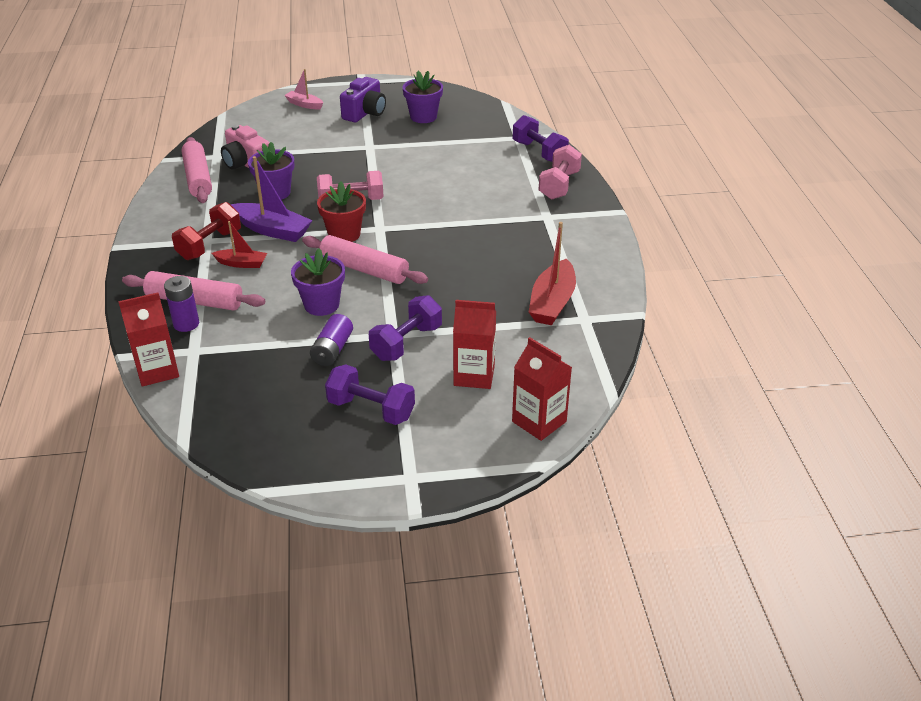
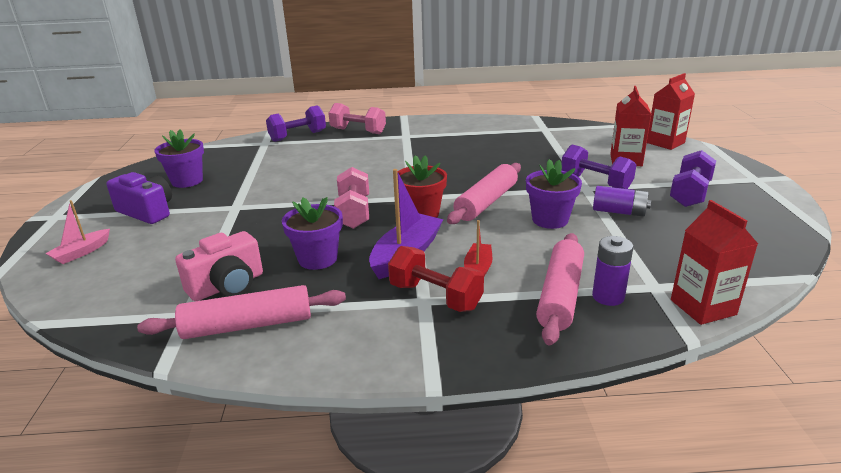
camera: 85 degrees left, 10 degrees down
(552, 303) = (527, 136): red boat -> none

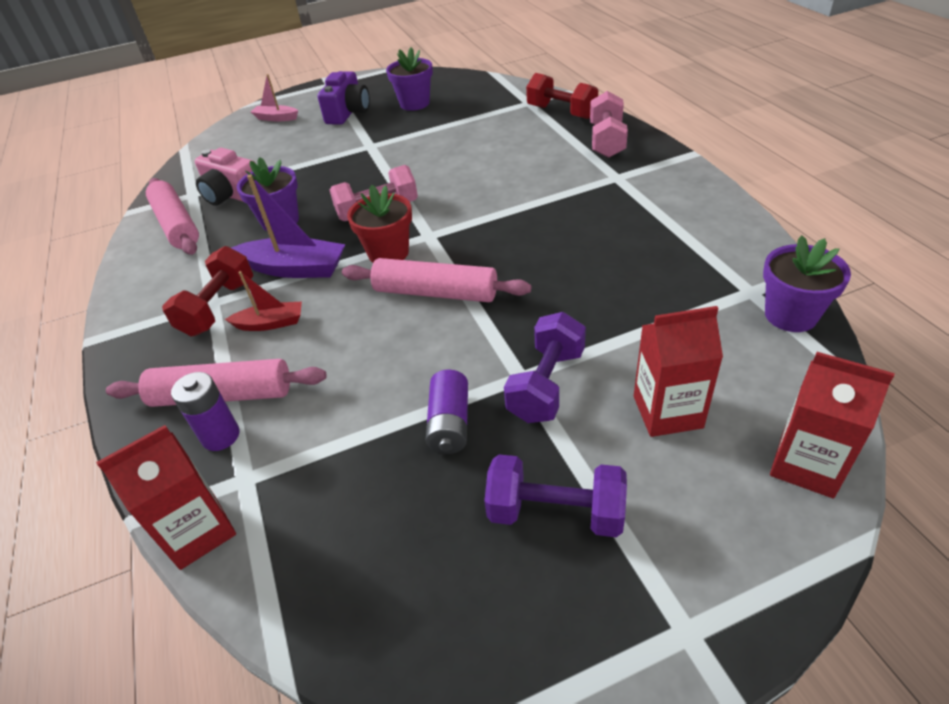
camera: 75 degrees right, 15 degrees up
(298, 136) = (561, 112): purple dumbbell -> red dumbbell
(550, 220) = (403, 357): purple flower pot -> purple flower pot (790, 315)

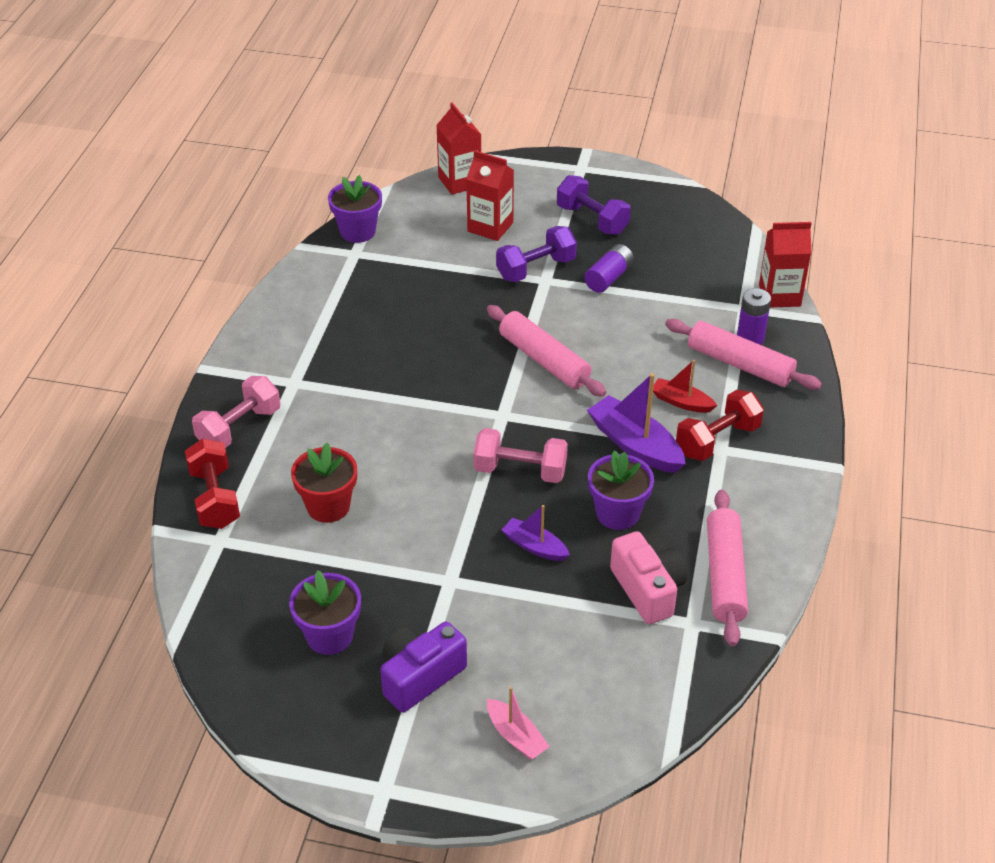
camera: 150 degrees left, 0 degrees up
(329, 180) = (534, 546): none -> purple boat
(388, 253) = (549, 416): red flower pot -> red flower pot (328, 506)

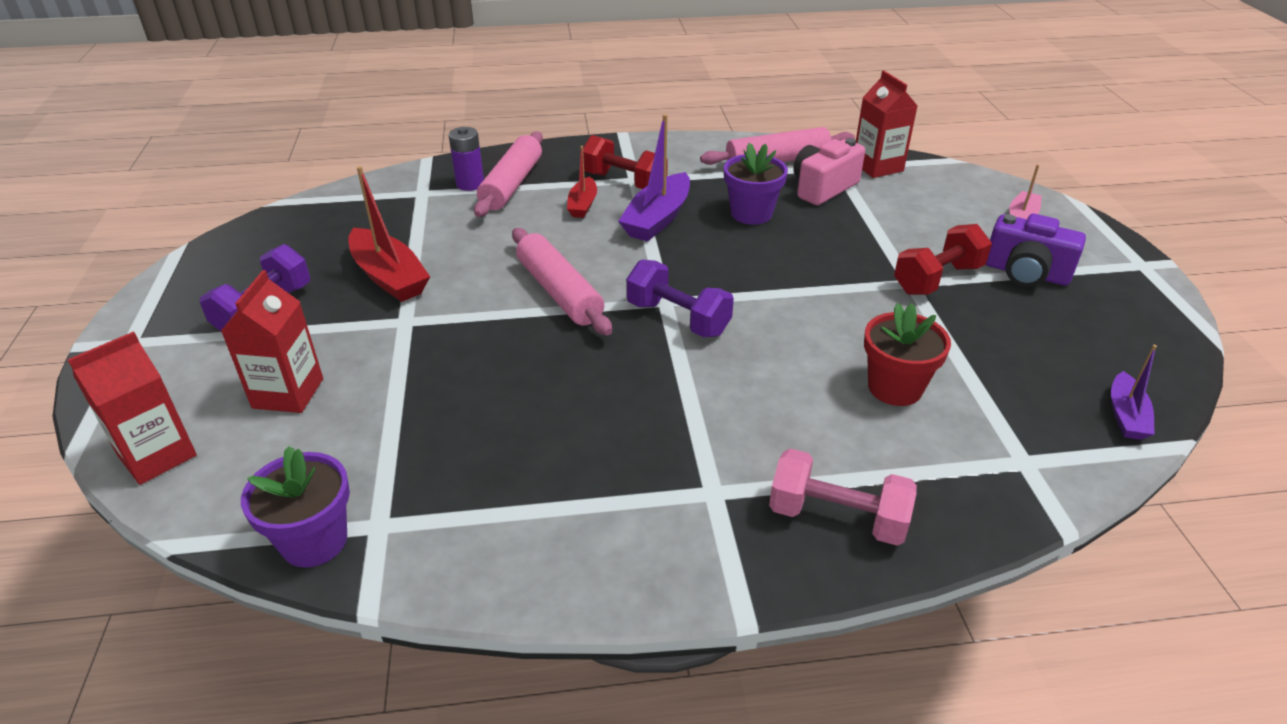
camera: 110 degrees left, 5 degrees down
(215, 498) = (971, 492): red dumbbell -> red dumbbell (937, 279)
(329, 636) = (1046, 335): purple flower pot -> none
(520, 471) = (739, 273): pink dumbbell -> none
(534, 546) = (827, 246): purple boat -> purple boat (1126, 416)
(536, 269) = (383, 333): purple dumbbell -> purple dumbbell (678, 318)
(544, 360) = (559, 292): pink rolling pin -> pink rolling pin turned 60 degrees counterclockwise
(609, 278) = (389, 277): purple battery -> red boat
(779, 295) = (395, 178): red carton -> red carton (877, 167)

